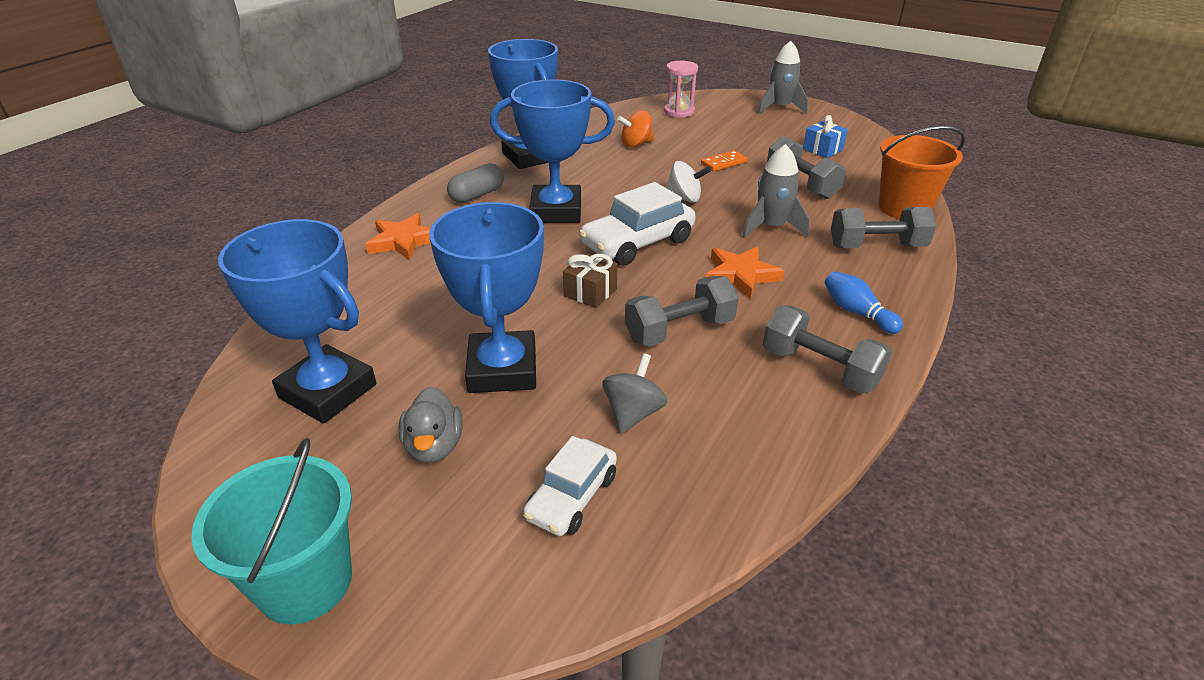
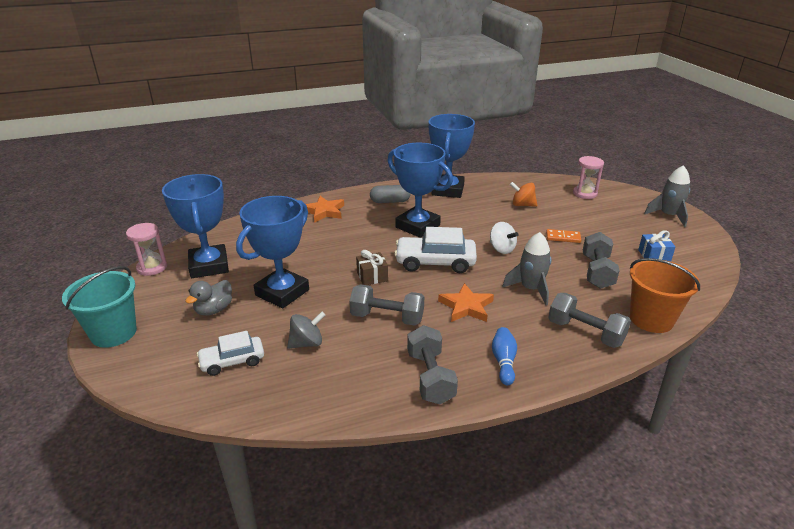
camera: 40 degrees right, 5 degrees down
(220, 444) = (152, 267): none -> pink hourglass

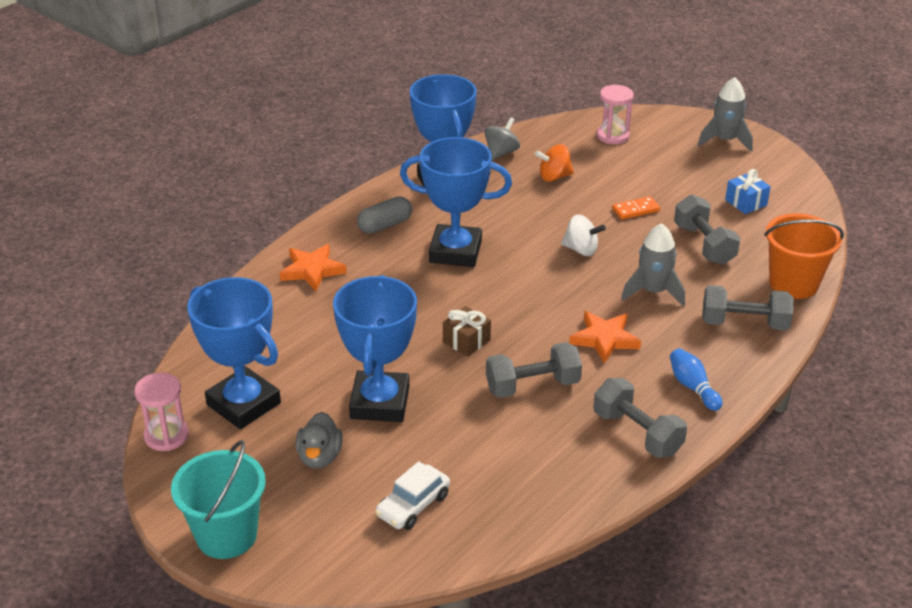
camera: 30 degrees left, 5 degrees up
(307, 343) = (474, 450): grey spinning top -> grey spinning top (501, 152)
(435, 262) = (522, 295): white car -> none

